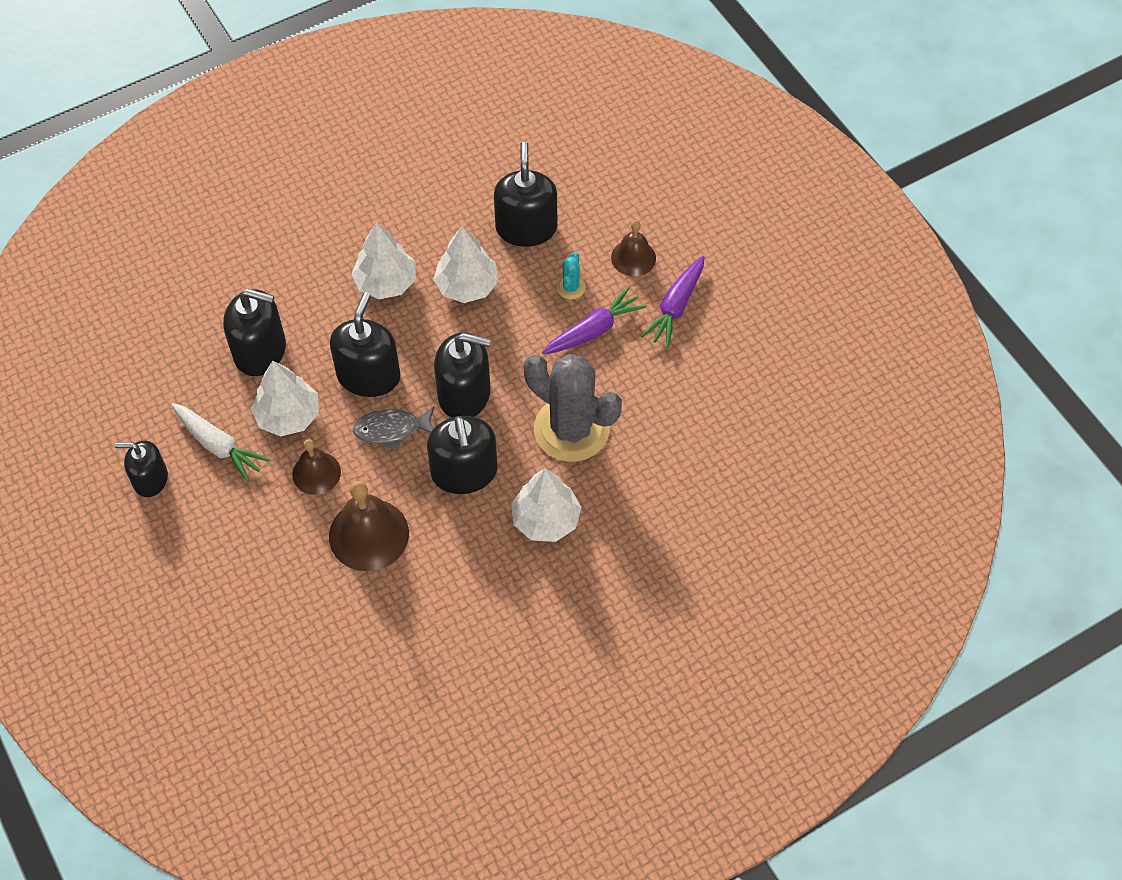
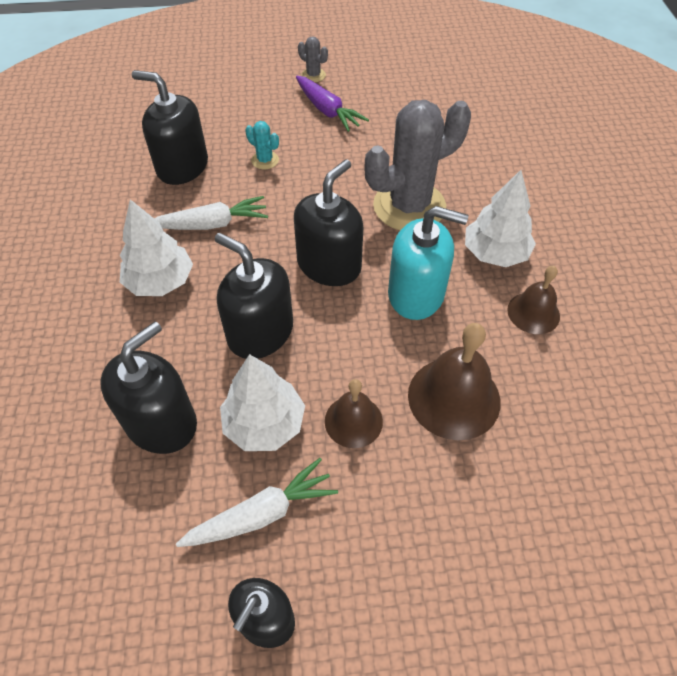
camera: 65 degrees left, 5 degrees down
(392, 429) = (336, 334): grey fish -> none
(464, 472) = (416, 294): black soap dispenser -> turquoise soap dispenser
(467, 286) = (211, 224): white tree -> white carrot
(593, 330) = (317, 161): purple carrot -> none
(633, 257) = (263, 117): brown bell -> brown bell (533, 312)
(728, 270) = (313, 75): none -> grey cactus

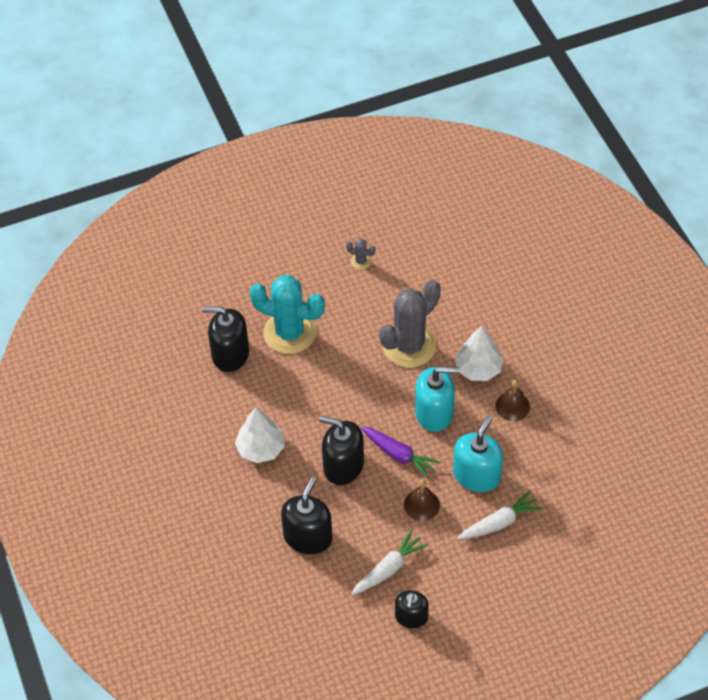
camera: 15 degrees left, 0 degrees up
(211, 224) = (275, 396): white carrot -> white carrot (499, 523)
(264, 423) = (369, 520): white tree -> none
(265, 160) = (290, 332): turquoise cactus -> turquoise cactus, size x2.47
(313, 75) = (294, 239): grey cactus -> grey cactus (361, 261)
(327, 110) = (319, 273): purple carrot -> purple carrot (398, 455)
(329, 265) = (369, 406): black soap dispenser -> none
(454, 398) = (476, 475): brown bell -> turquoise soap dispenser

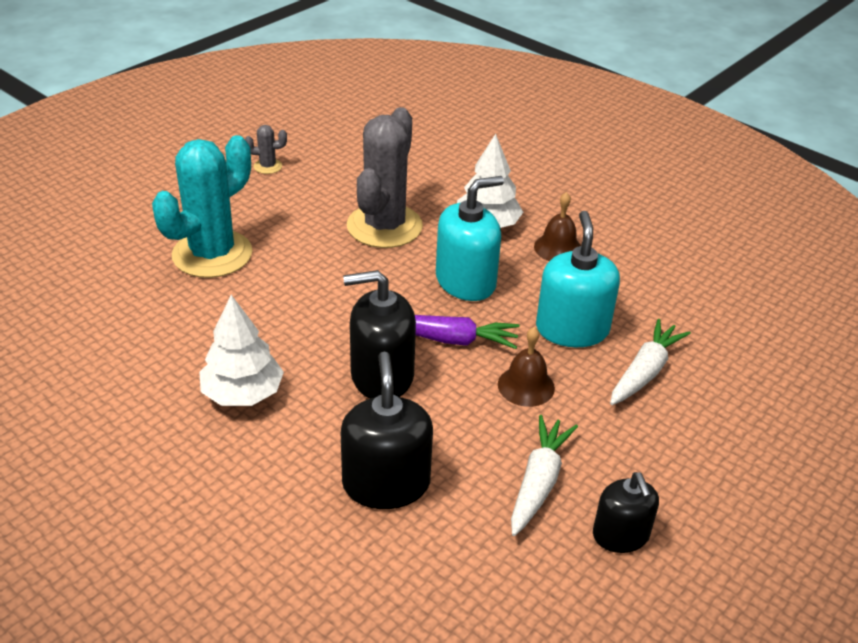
camera: 30 degrees left, 15 degrees down
(230, 354) = (135, 299): black soap dispenser -> none
(290, 332) = (212, 254): turquoise cactus -> turquoise cactus turned 45 degrees counterclockwise

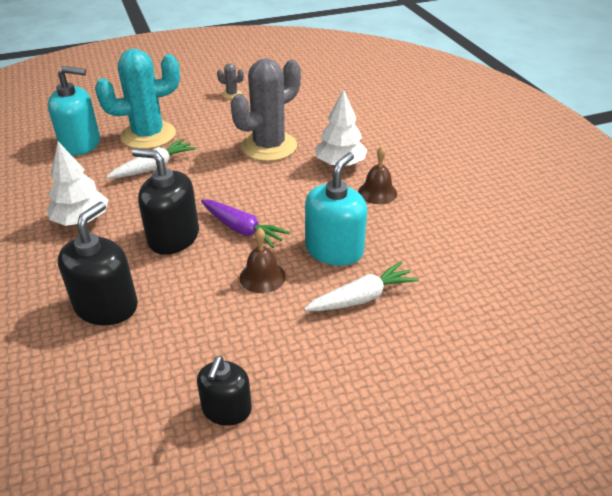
camera: 30 degrees right, 0 degrees up
(466, 281) = (288, 195): turquoise soap dispenser -> turquoise soap dispenser (81, 144)
(538, 482) = (205, 346): white carrot -> white carrot (154, 167)

